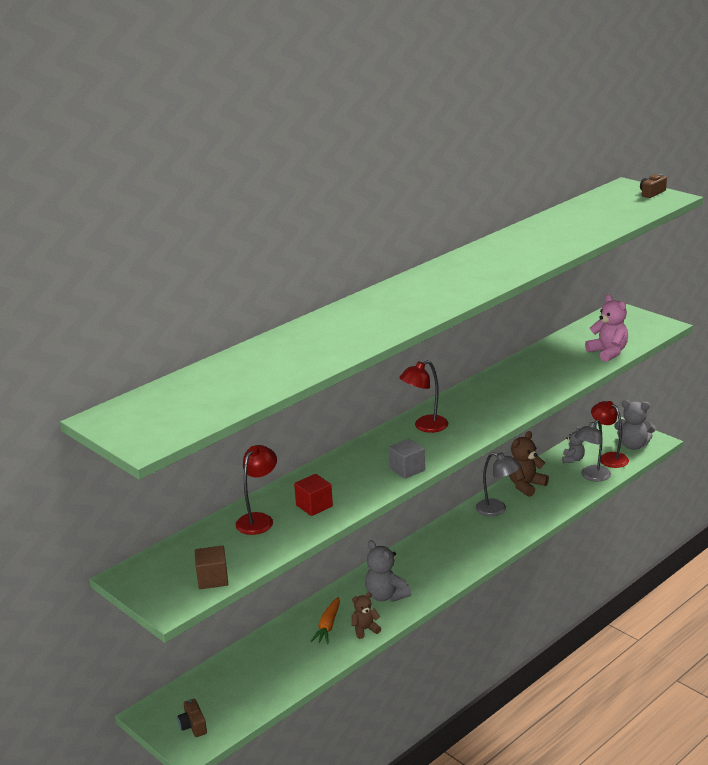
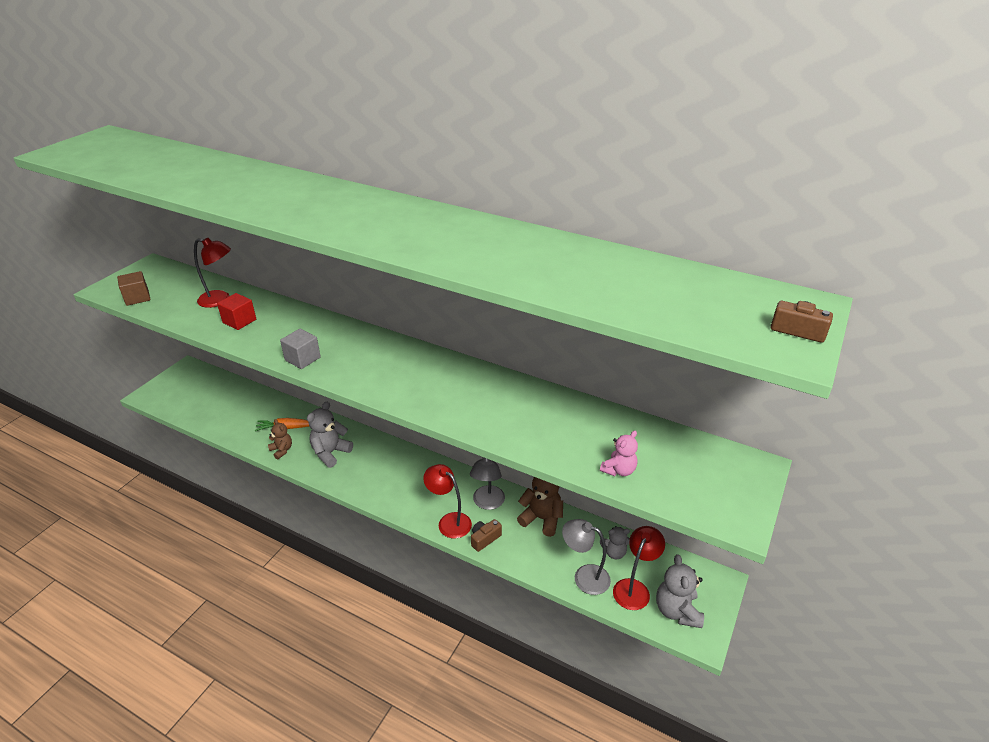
camera: 70 degrees right, 10 degrees up
(193, 725) = (171, 390): brown camera -> brown camera (484, 539)
(425, 426) = (388, 355): red lamp -> red lamp (449, 521)
(608, 352) = (619, 470): pink teddy bear -> pink teddy bear, size x0.62

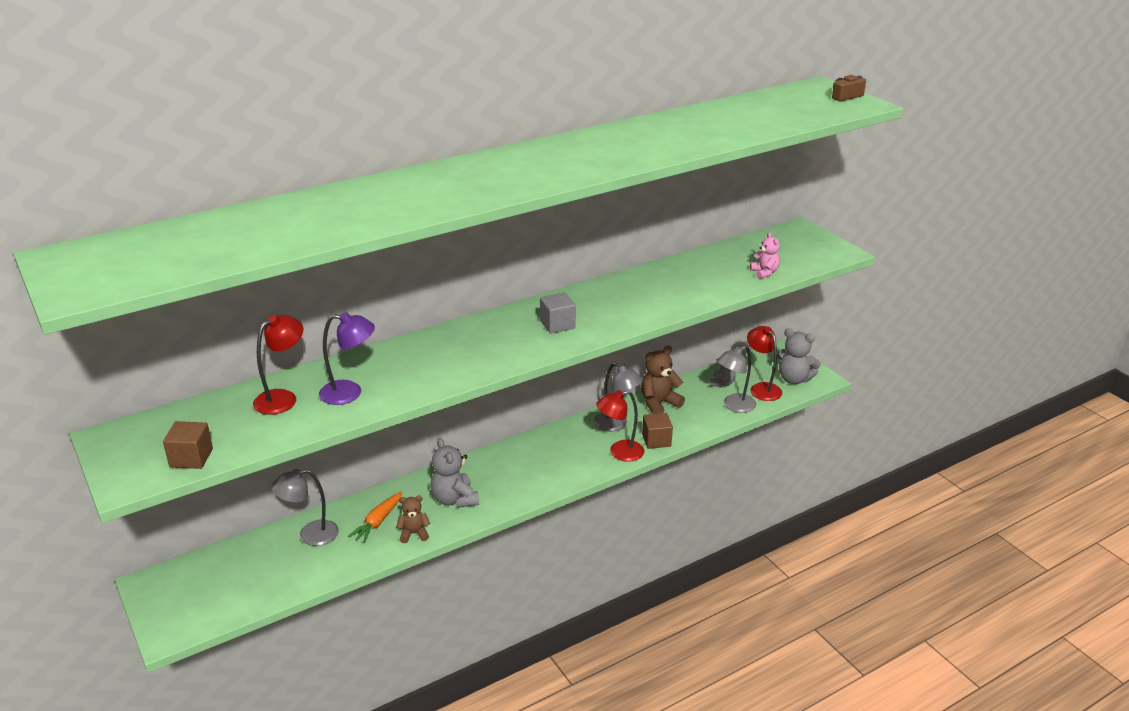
camera: 60 degrees left, 5 degrees down
(239, 321) = (350, 393): red cube -> purple lamp
(258, 405) = (310, 535): none -> grey lamp
(302, 359) = (473, 369): grey cube -> grey cube (557, 324)
(484, 539) = (656, 440): brown camera -> brown cube

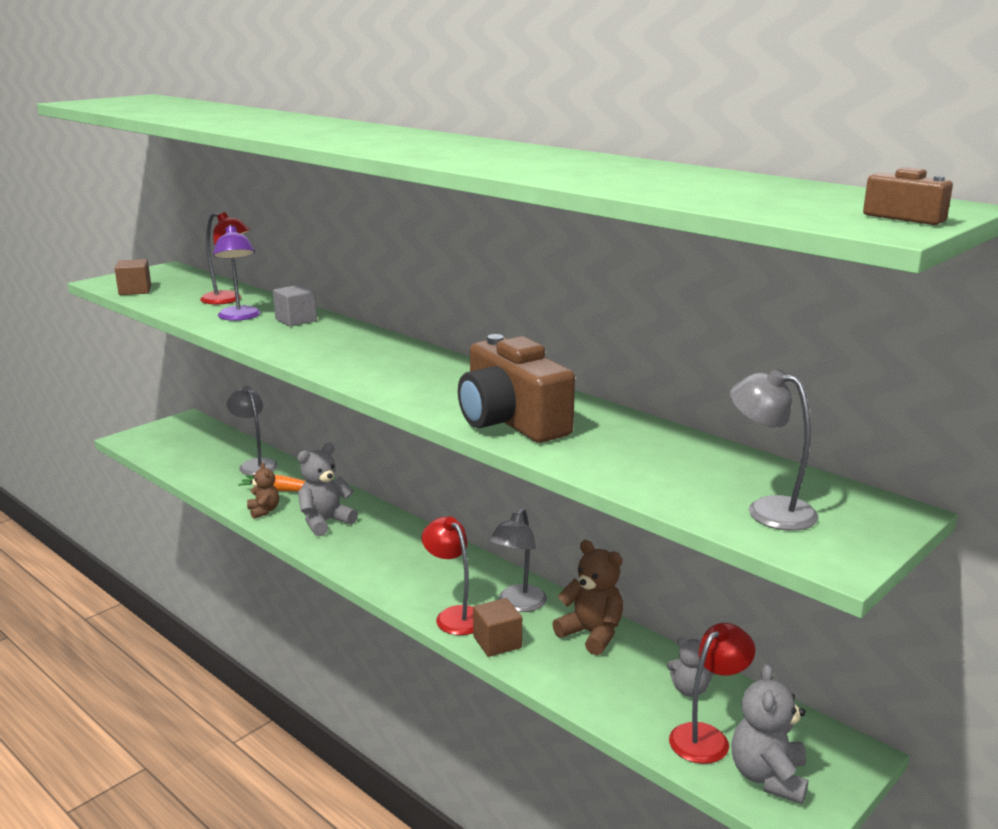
camera: 75 degrees right, 10 degrees down
(557, 324) = (412, 376): grey cube -> grey cube (296, 320)
(656, 301) = (511, 421): none -> brown camera
(734, 406) = (631, 709): grey lamp -> grey lamp (768, 509)
(764, 273) = (670, 489): pink teddy bear -> none

